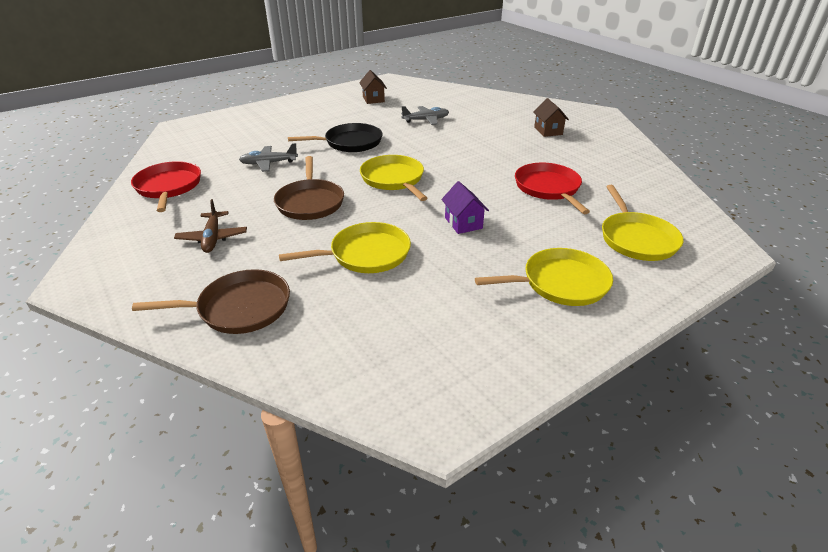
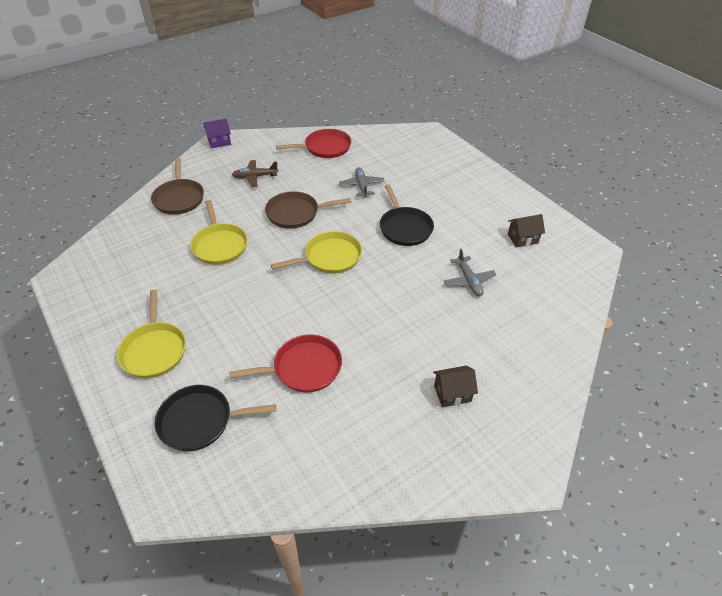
camera: 90 degrees right, 10 degrees up
(463, 223) = (250, 299): purple house -> purple house (219, 142)
(636, 239) = (200, 421): yellow pan -> black pan

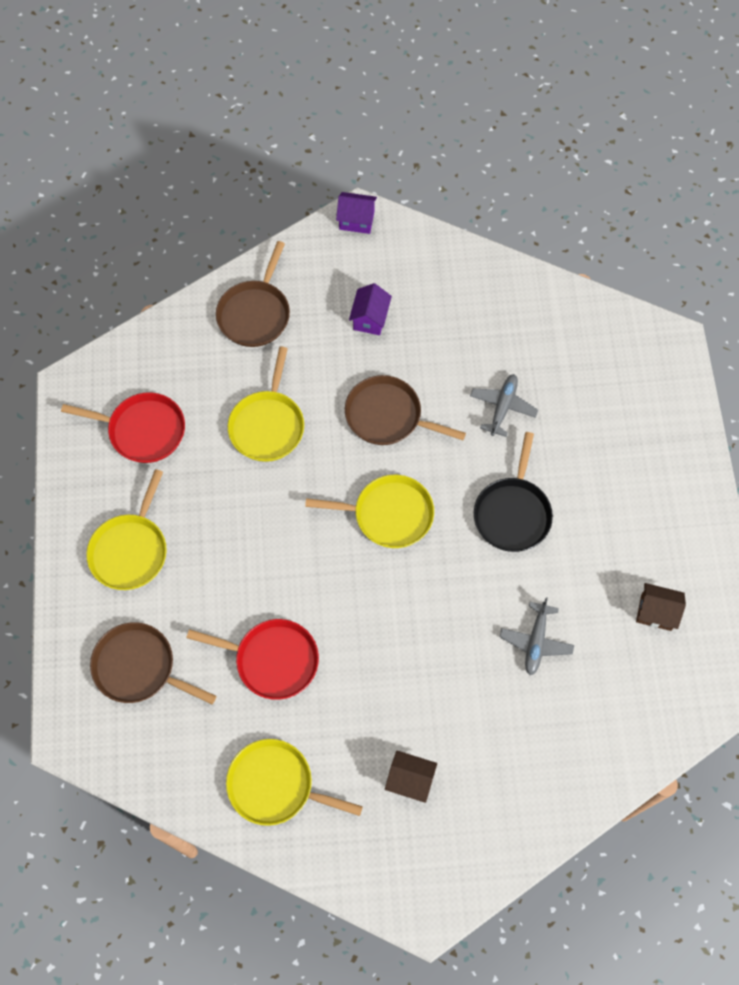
camera: 30 degrees right, 20 degrees up
(200, 421) = (138, 667): black pan -> brown pan
(255, 177) = (370, 319): brown plane -> purple house
(325, 147) = (497, 303): red pan -> red pan (143, 430)
(358, 447) = (275, 785): none -> yellow pan

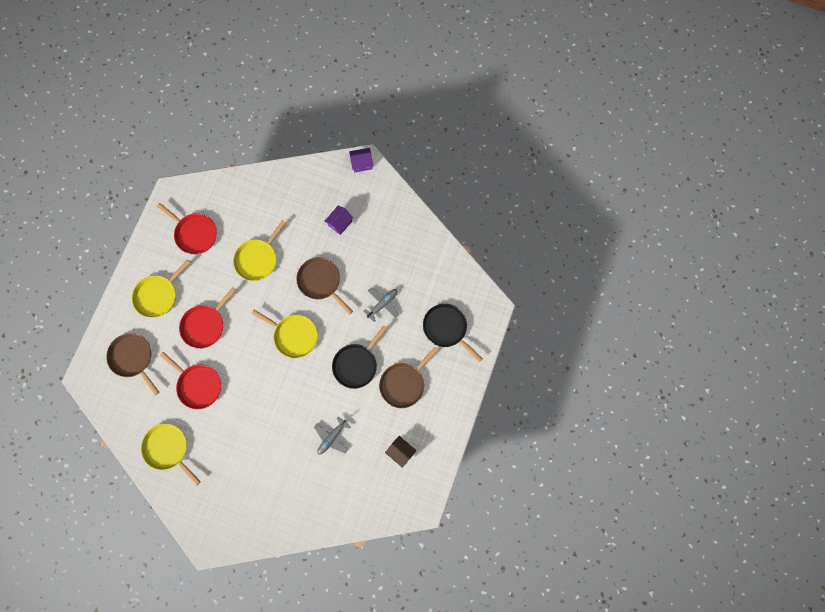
camera: 25 degrees right, 10 degrees up
(234, 562) = (205, 325): none -> red pan
(255, 314) = (282, 194): brown pan -> brown pan (404, 383)
(356, 220) = (362, 163): purple house -> purple house turned 45 degrees counterclockwise
(410, 780) = (233, 478): brown house -> none
(620, 400) = (446, 328): none -> black pan

